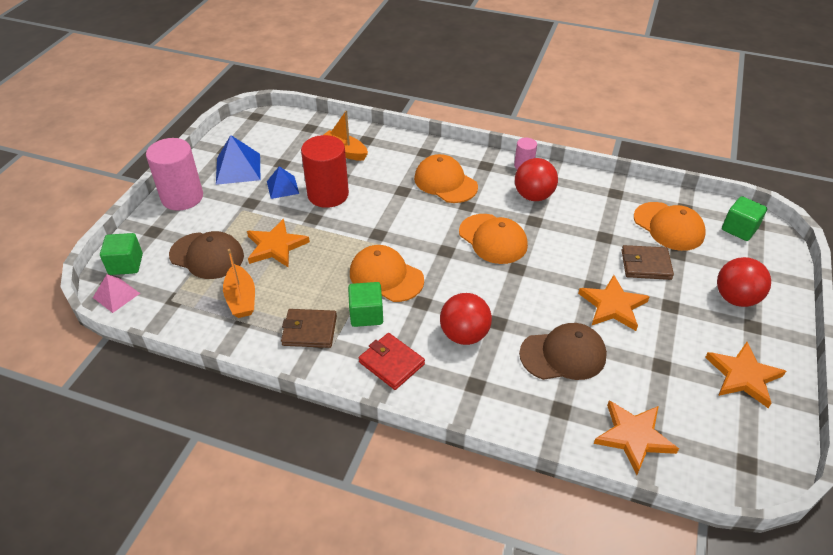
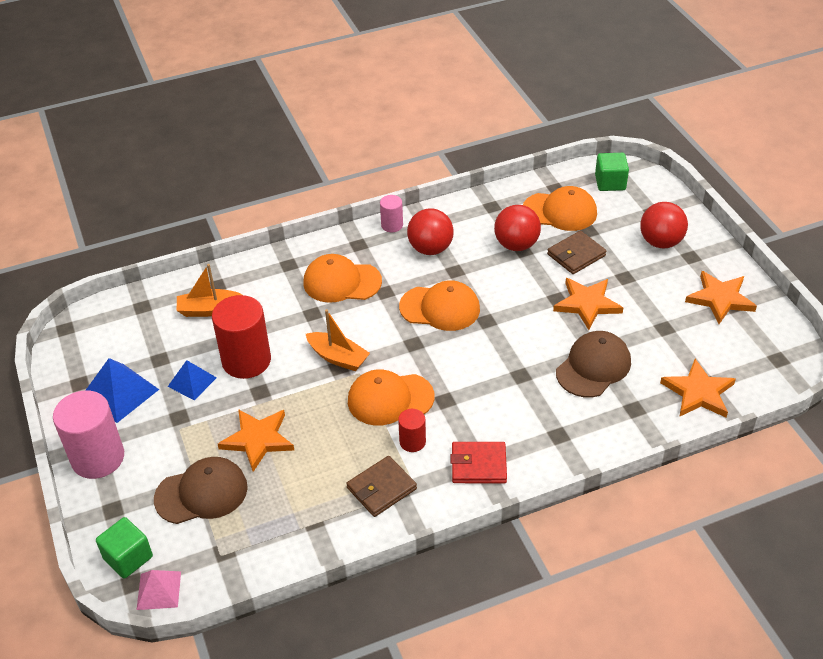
camera: 40 degrees left, 0 degrees up
(241, 299) = (286, 506): orange boat -> orange boat (338, 357)
(366, 314) = (412, 442): green cube -> red cylinder
(464, 335) = (507, 403): red ball -> red ball (516, 245)

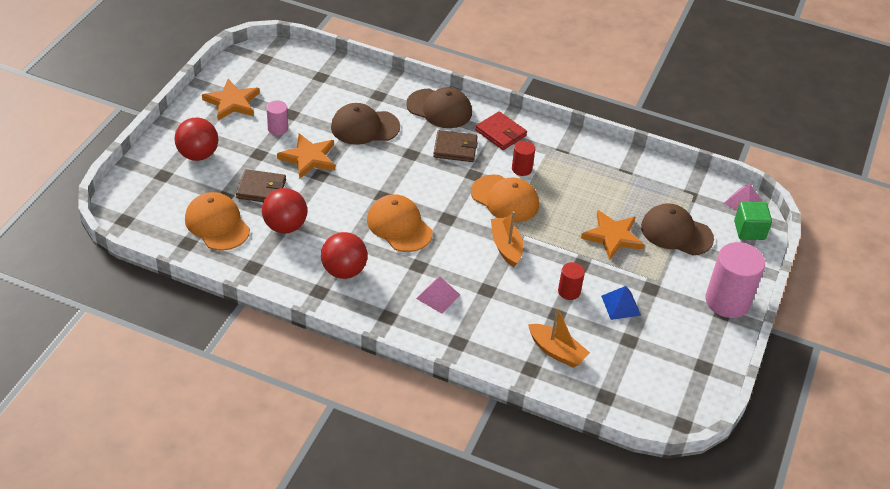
camera: 140 degrees left, 0 degrees up
(120, 393) = (678, 336): blue pyramid -> none
(246, 360) = (569, 291): red cylinder -> red cylinder, size x0.50
(342, 282) = (438, 296): orange cap -> pink pyramid
(381, 488) = (568, 161): brown wallet -> brown wallet (455, 148)
(392, 225) = (343, 312): pink cylinder -> pink cylinder (278, 128)
(565, 442) = (439, 109): none -> brown cap
(610, 182) = (147, 215): green cube -> none
(698, 392) = (333, 77): orange star -> none

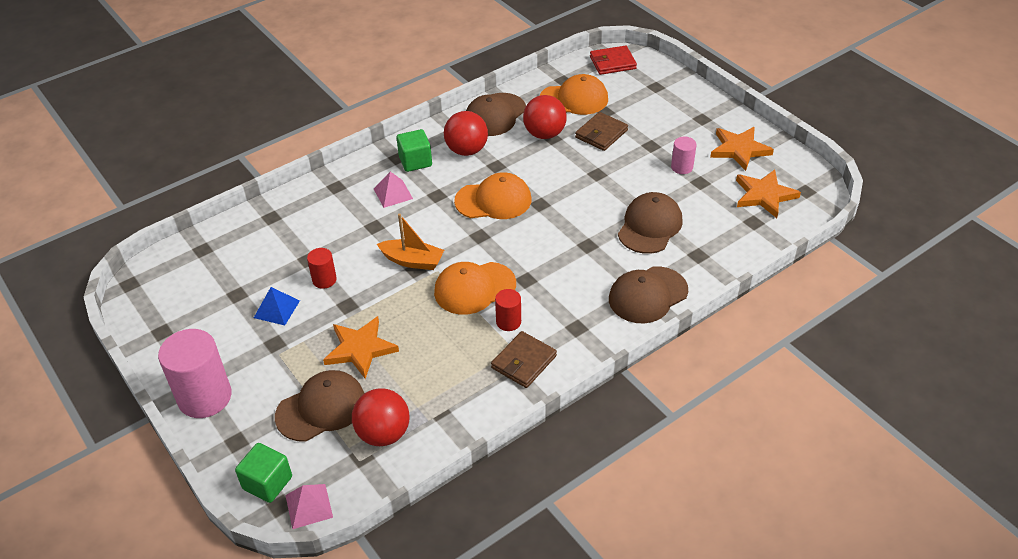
camera: 125 degrees right, 0 degrees up
(198, 155) = (671, 111): red ball -> red ball (383, 433)
(277, 272) = (495, 115): none -> brown cap
(308, 158) = (625, 174): orange star -> orange star (764, 195)
(384, 301) = (415, 161): none -> green cube
(455, 148) = (574, 281): brown wallet -> brown wallet (524, 362)
(500, 133) = (576, 330): red wallet -> red wallet (612, 63)
(556, 351) = (272, 240): orange boat -> none

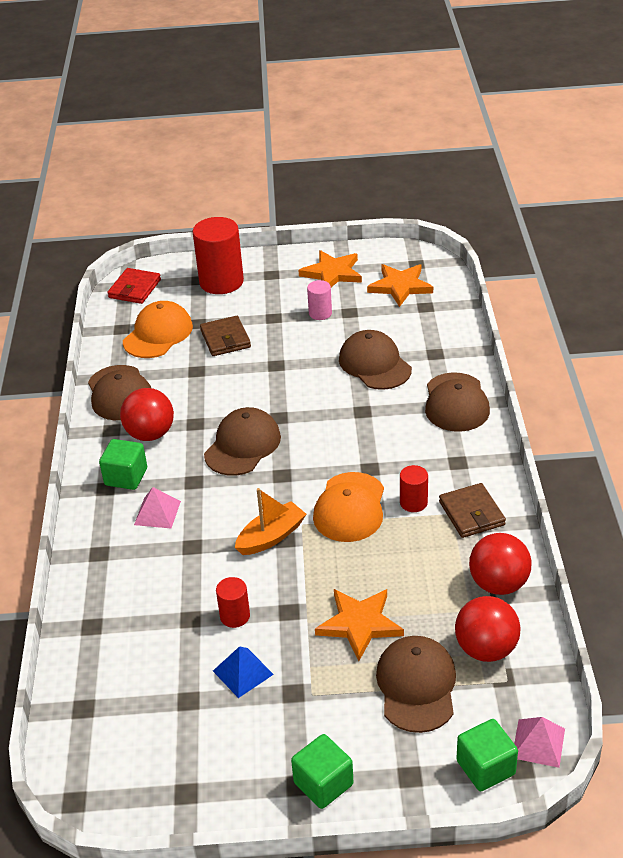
camera: 55 degrees left, 5 degrees down
(205, 397) = (323, 783): pink cylinder -> green cube
(493, 200) = (242, 445): orange cap -> brown cap
(544, 134) = (185, 373): red ball -> red ball (498, 584)
(665, 98) = (221, 282): none -> red cylinder

